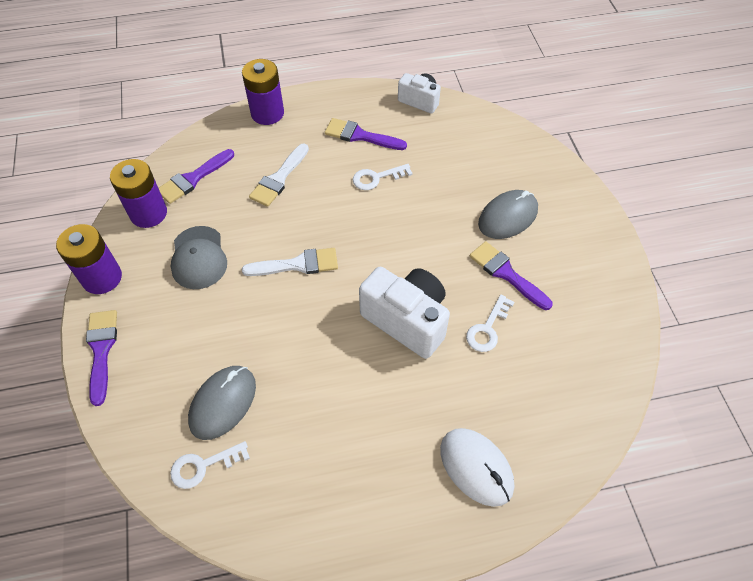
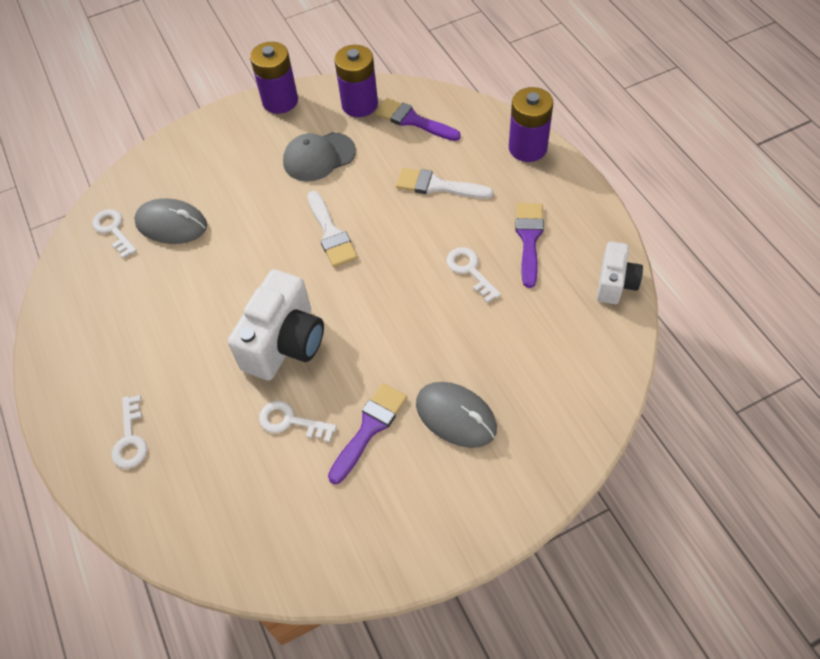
camera: 80 degrees right, 0 degrees up
(101, 350) = (209, 128): purple brush -> none
(476, 467) = (130, 439): white mouse -> white key

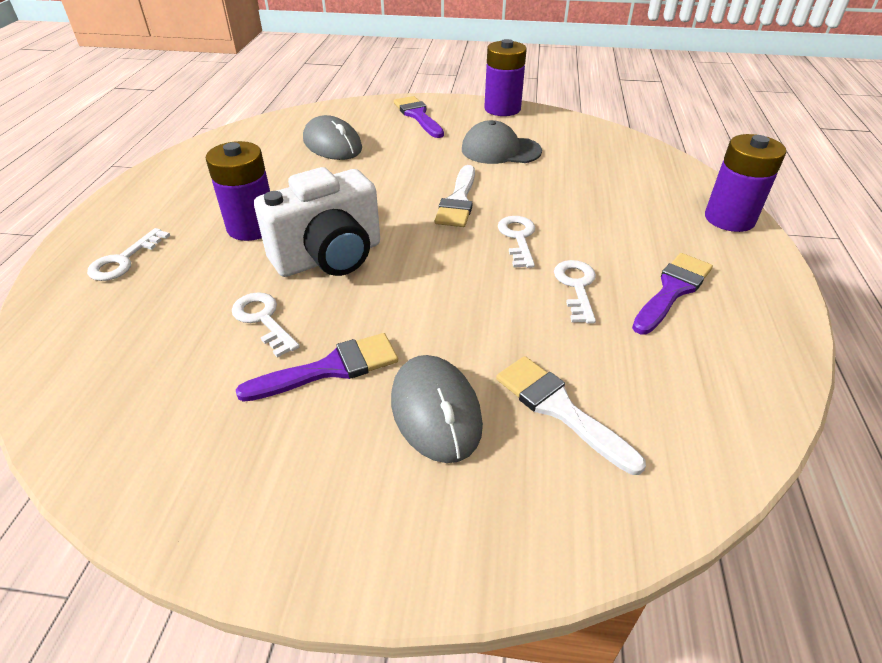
camera: 30 degrees right, 15 degrees down
(113, 230) = (286, 131): white key -> white key (518, 238)
(360, 104) = (572, 132): purple battery -> purple battery (252, 227)
(413, 120) = (615, 158): purple brush -> purple brush (418, 116)
(437, 186) = (599, 209): white brush -> white brush (559, 409)
(615, 283) = (764, 382): white camera -> none

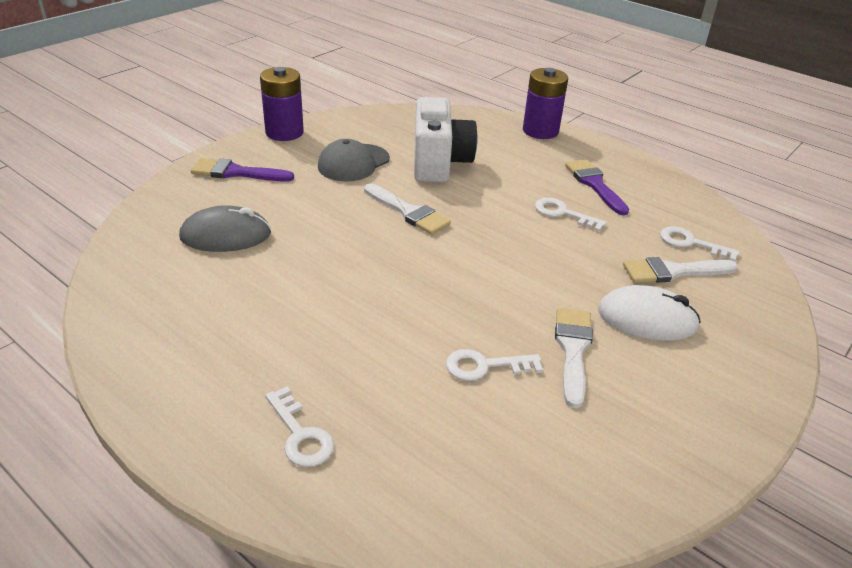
camera: 60 degrees left, 5 degrees down
(252, 227) = (329, 331): purple battery -> none
(329, 257) = (426, 303): white camera -> white camera (439, 163)
(330, 368) = (573, 350): purple brush -> white brush
(435, 411) = (647, 319): grey mouse -> white mouse
(518, 238) = (486, 209): white key -> white key (691, 243)

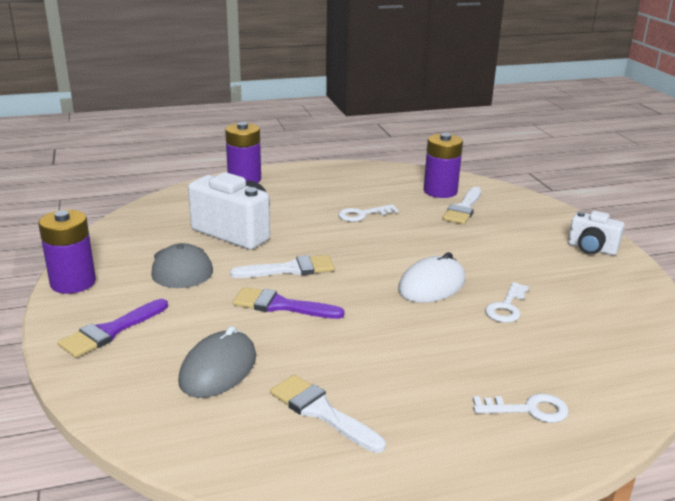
camera: 55 degrees left, 10 degrees down
(573, 350) = (513, 270): white brush -> white brush (321, 412)
(594, 184) = (340, 191): purple brush -> purple brush (281, 305)
(647, 319) = (502, 235): white mouse -> white mouse (432, 285)
(691, 243) = (440, 191): white key -> purple battery
(714, 403) = (591, 249): none -> white camera

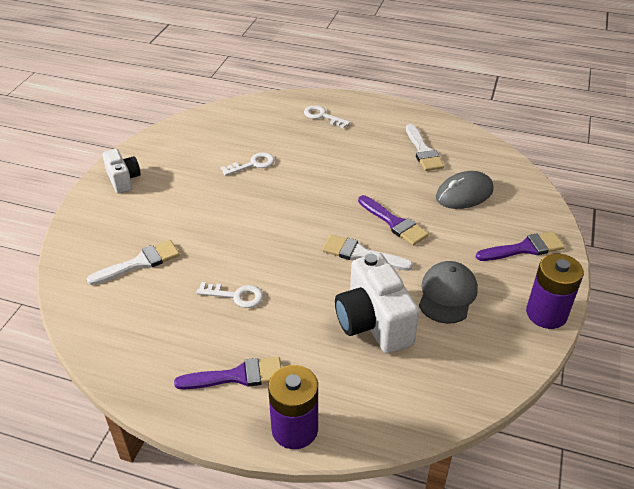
camera: 145 degrees left, 15 degrees up
(307, 186) = (237, 376): none -> purple brush
(432, 285) = (276, 197): white mouse -> none
(440, 191) = (121, 298): purple battery -> none

